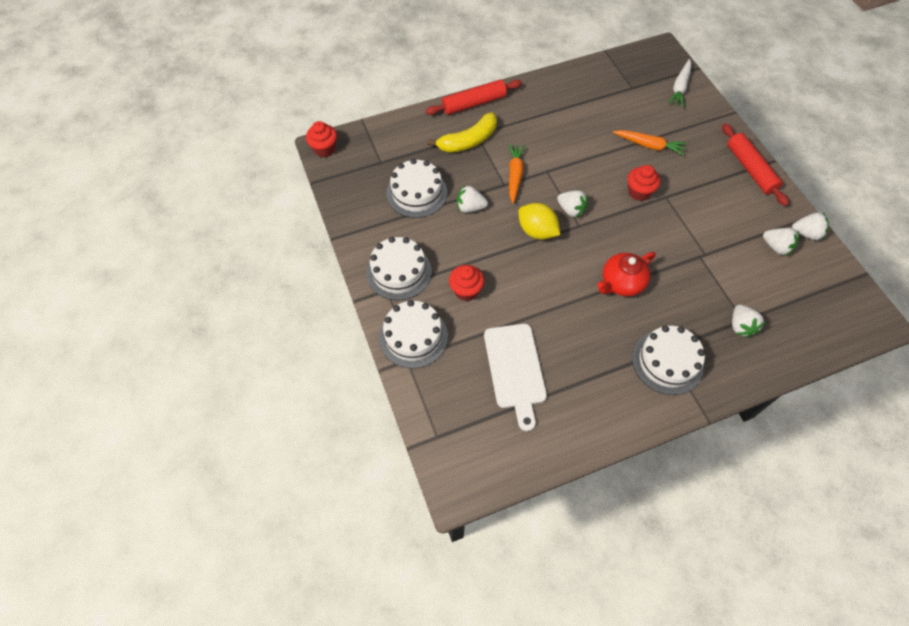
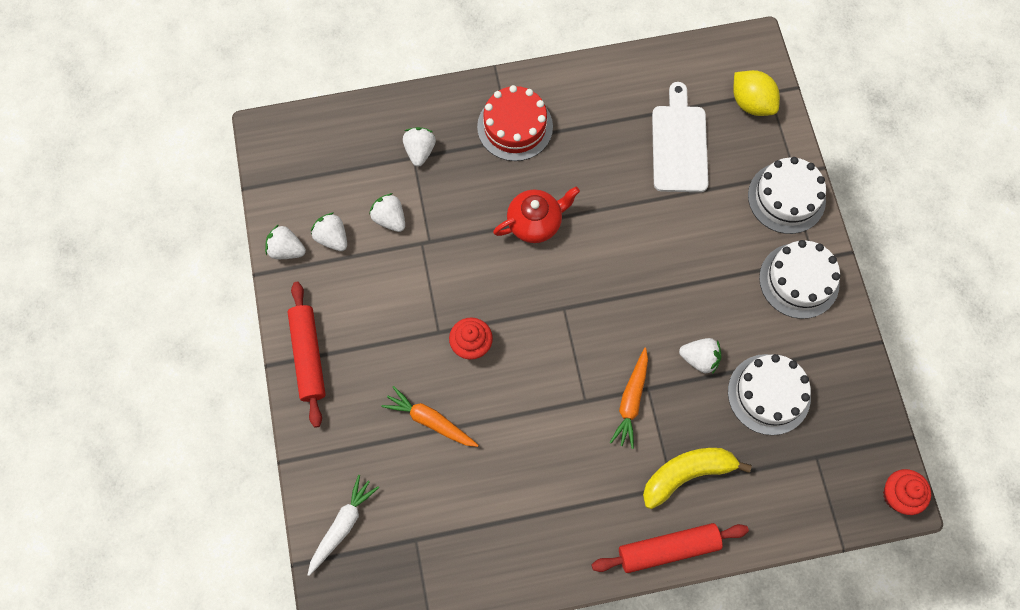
camera: 170 degrees left, 10 degrees up
(466, 290) = (720, 243): red cupcake -> none
(537, 231) = (620, 308): yellow lemon -> yellow lemon (751, 103)
(571, 210) = (568, 333): white strawberry -> white strawberry (390, 219)
(667, 362) = (515, 126): white cake -> red cake

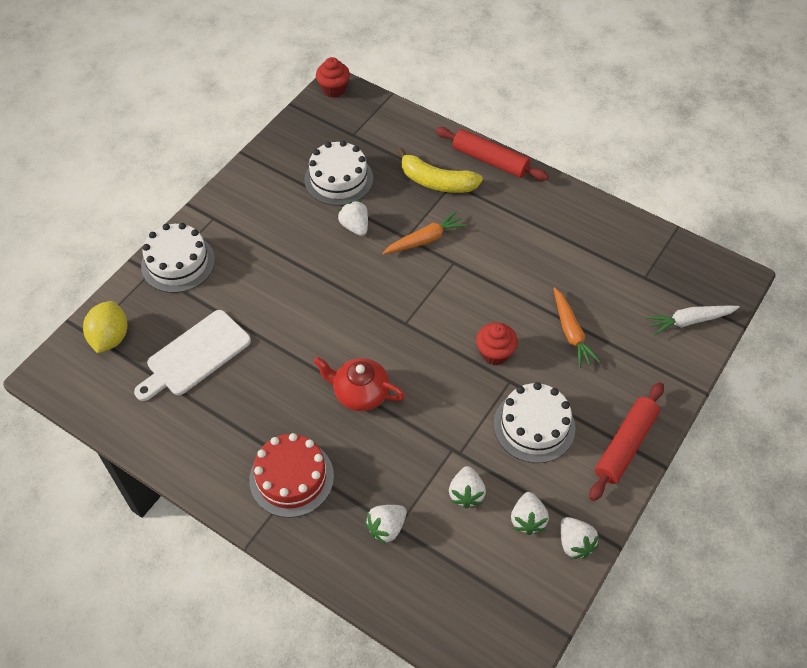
camera: 135 degrees left, 15 degrees down
(799, 280) = (239, 215): white cake -> white cake (534, 426)

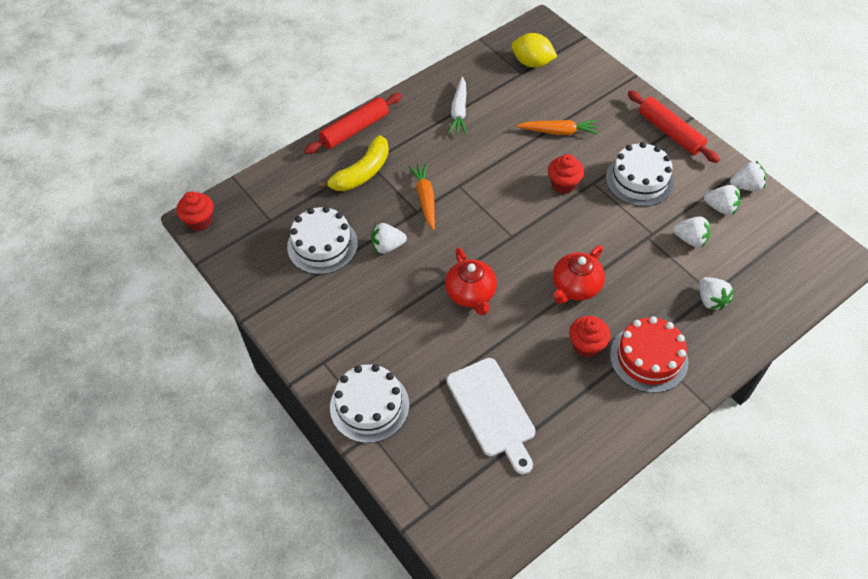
camera: 70 degrees left, 0 degrees up
(110, 338) = (444, 487): yellow lemon -> yellow lemon (532, 63)
(290, 418) = (586, 345): none -> red cupcake
(321, 306) = (471, 294): none -> red teapot
(689, 321) = (571, 62): white carrot -> white carrot (459, 111)

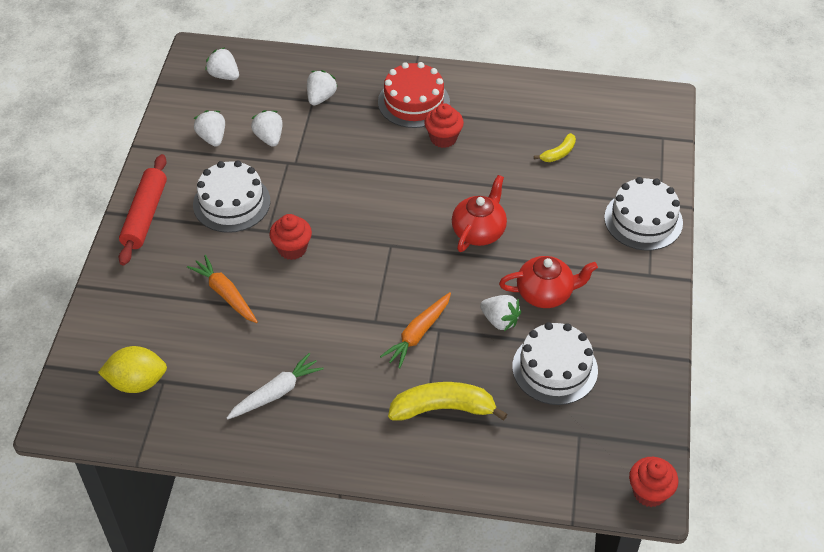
camera: 135 degrees left, 5 degrees down
(355, 129) = (395, 464): red rolling pin -> none
(492, 411) = (558, 153): white cutting board -> yellow banana
(532, 63) = (137, 382): yellow lemon -> yellow lemon turned 75 degrees counterclockwise
(575, 287) = (396, 175): red teapot -> red teapot (545, 293)
(746, 186) = (169, 135): white strawberry -> white strawberry (224, 75)

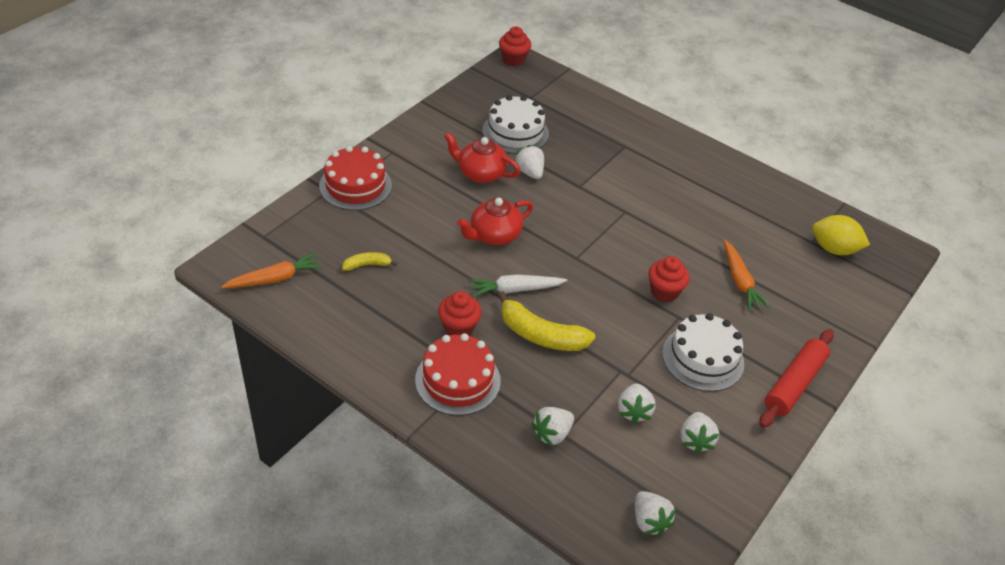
camera: 155 degrees left, 5 degrees down
(276, 393) = (726, 199): white carrot -> white carrot (515, 289)
(418, 334) = (597, 190): orange carrot -> orange carrot (275, 279)
(443, 408) = (610, 143): yellow banana -> yellow banana (540, 335)
(643, 220) = (355, 185): white cake -> red cake

